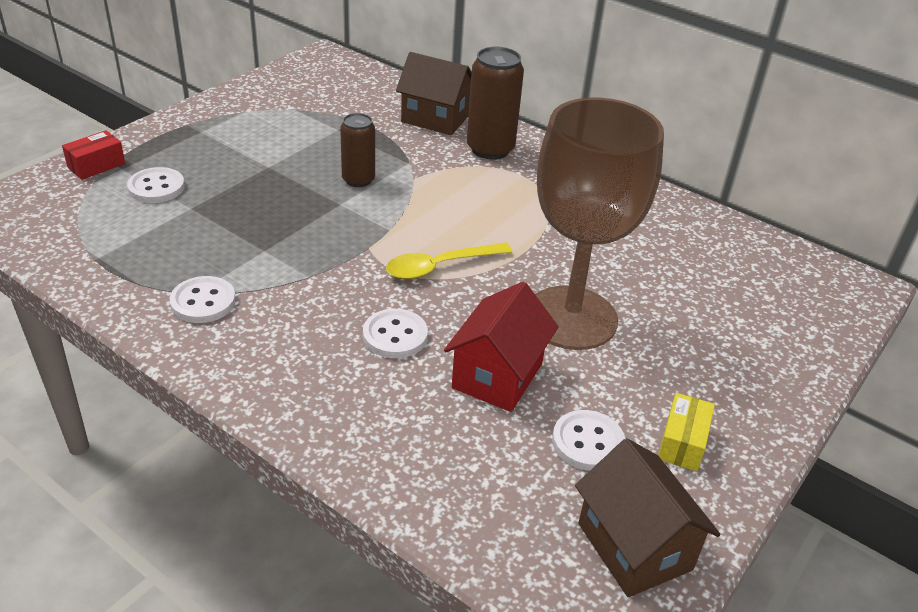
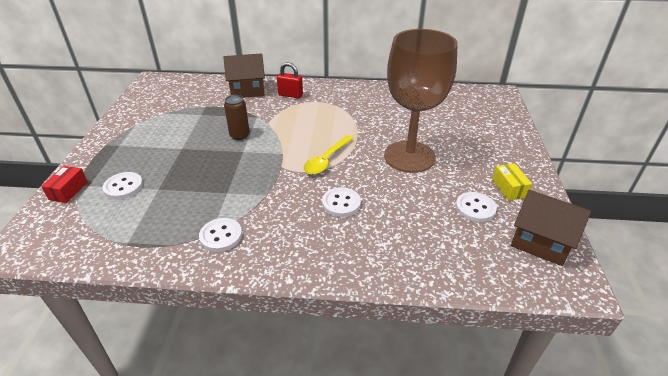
camera: 30 degrees left, 0 degrees up
(490, 149) = (290, 95): brown can -> red padlock
(497, 375) = (407, 198): red house -> none

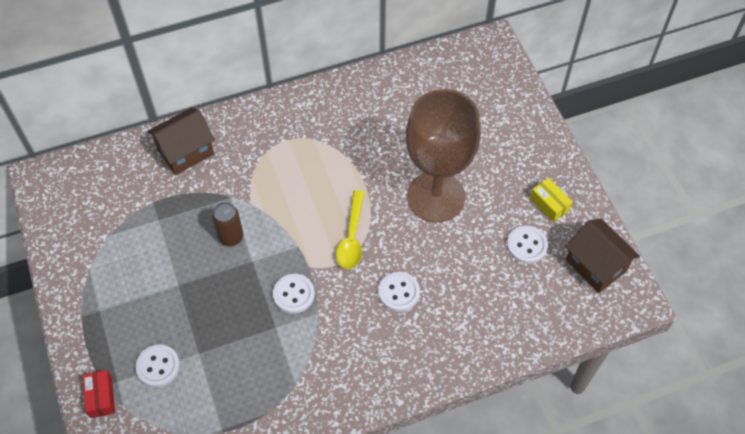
camera: 25 degrees left, 20 degrees up
(221, 236) = (307, 382): white button -> white button (294, 294)
(290, 95) = (246, 140): red padlock -> none
(540, 243) = (595, 265): brown house -> brown house turned 45 degrees clockwise

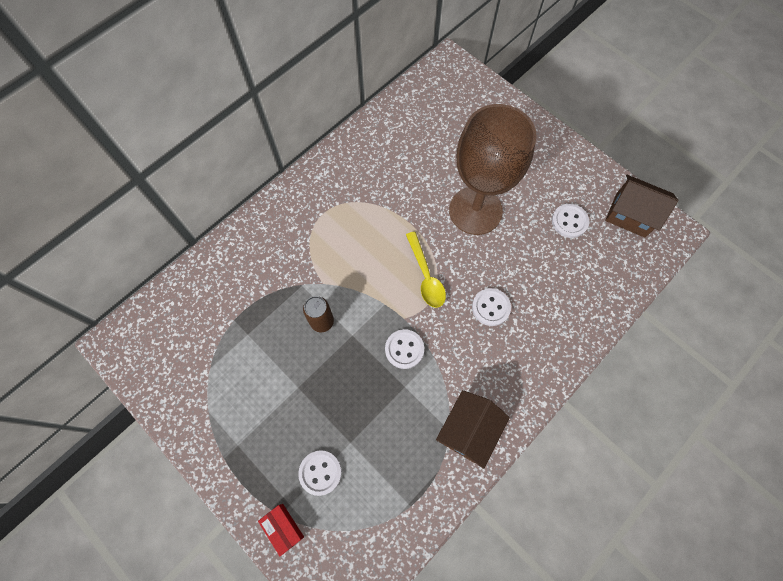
camera: 25 degrees left, 10 degrees up
(186, 152) = (239, 260): brown house -> brown house (468, 431)
(549, 204) = (567, 179): yellow box -> none

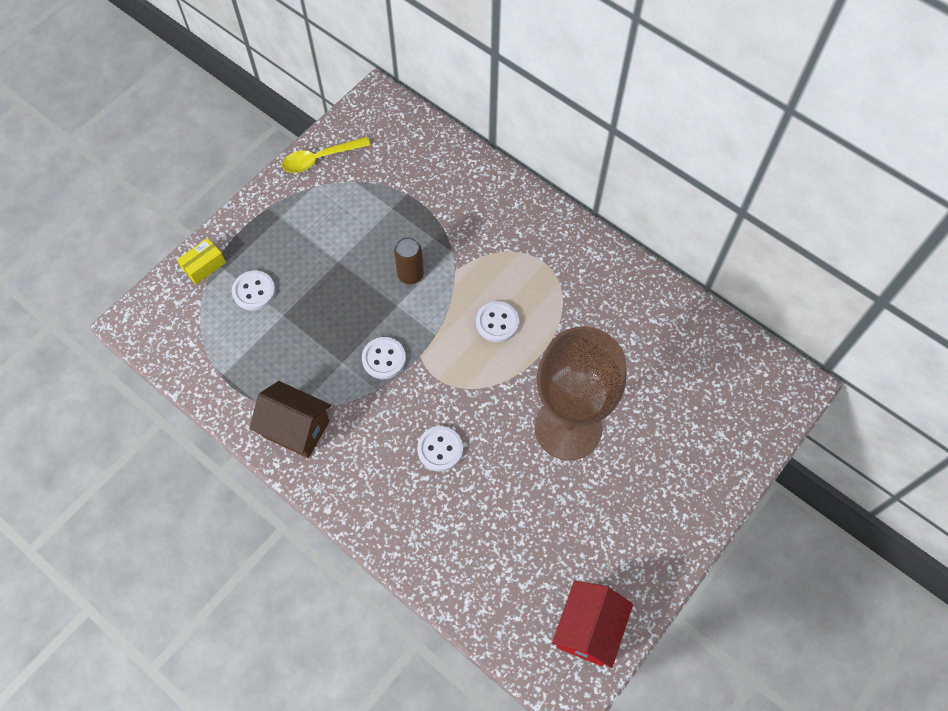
camera: 85 degrees right, 5 degrees down
(283, 528) = (204, 266): red box -> yellow box
(426, 276) = (473, 376): yellow spoon -> yellow spoon (320, 159)
(569, 221) = (568, 545): white button -> white button (497, 322)
(630, 215) = (588, 629): brown house -> red house

